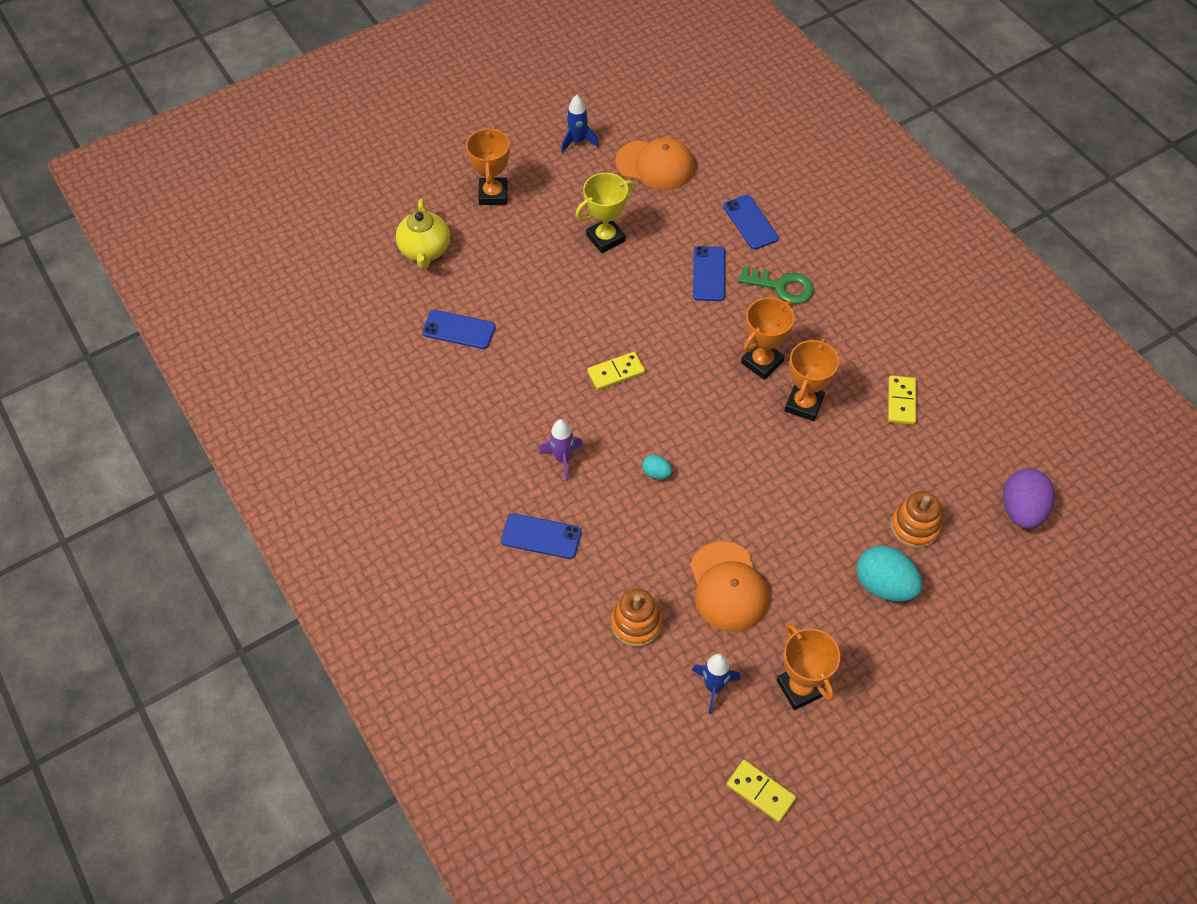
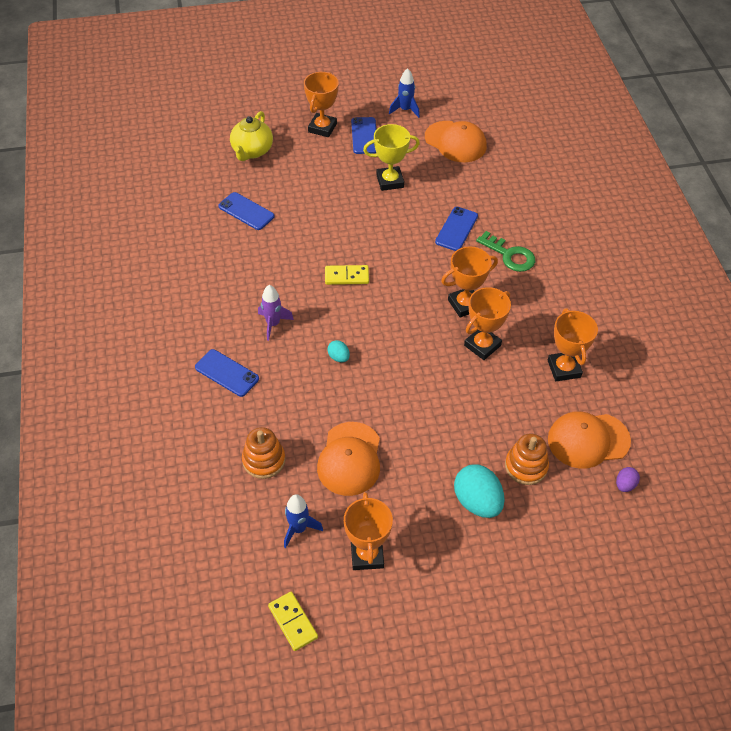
camera: 20 degrees right, 5 degrees down
(750, 222) = (509, 202): blue phone -> blue phone (364, 136)
(901, 401) = (564, 369): yellow domino -> orange trophy
(963, 474) = (588, 440): none -> orange cap
(1021, 510) = (625, 485): purple egg -> purple egg, size x0.49

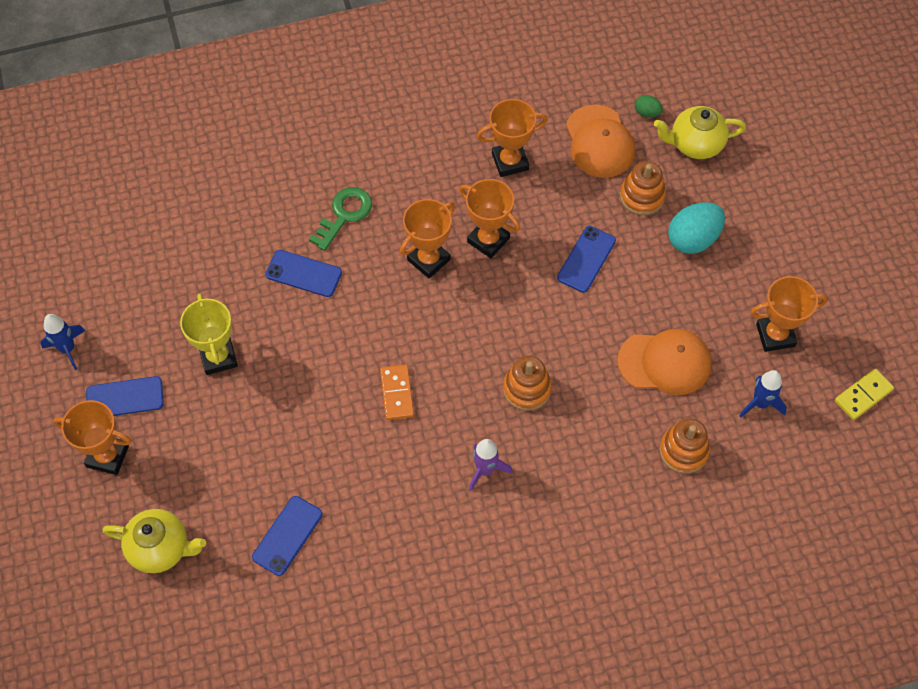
camera: 95 degrees left, 10 degrees up
(227, 373) = (569, 512): blue phone -> blue phone (586, 259)
(338, 357) = (527, 389): turquoise egg -> orange stacking toy
(346, 276) = (396, 393): yellow domino -> orange domino
(455, 142) = (137, 281): orange cap -> none
(465, 304) = (428, 260): orange trophy -> orange trophy turned 75 degrees clockwise
(588, 522) = (695, 144): none -> yellow teapot
(625, 485) = (647, 113): purple egg -> green egg

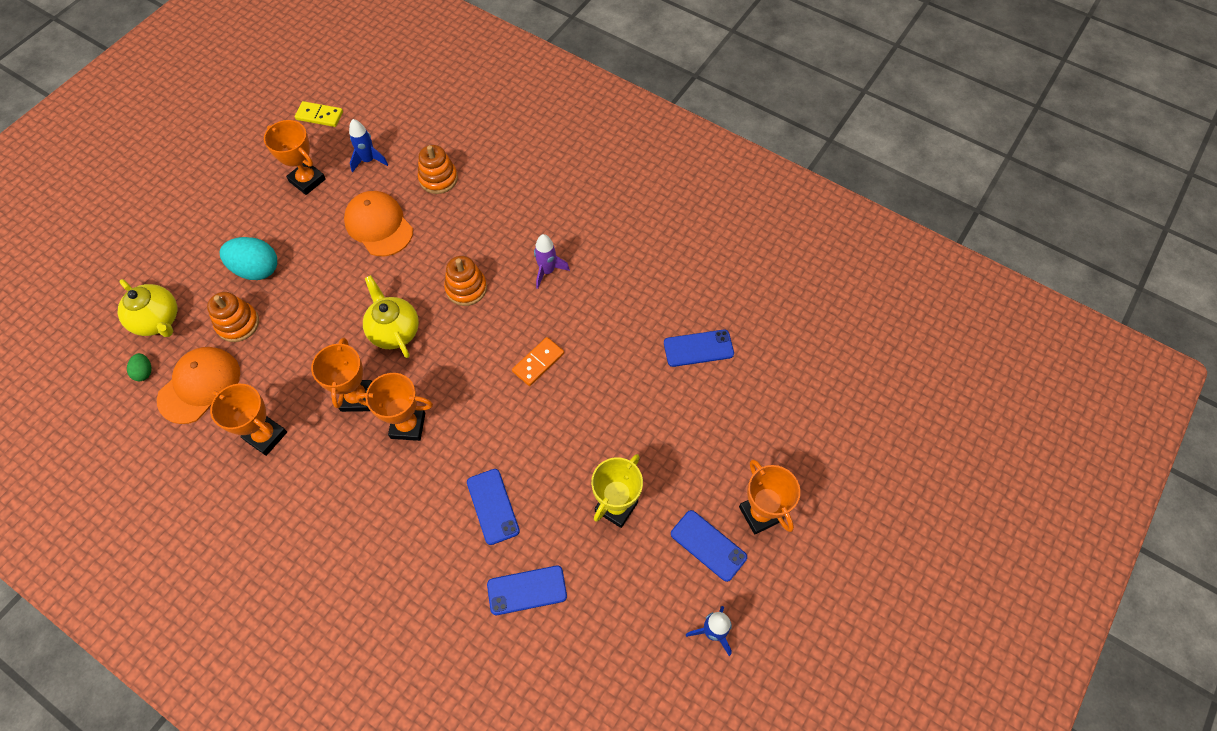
camera: 130 degrees left, 0 degrees up
(160, 548) = (782, 417): yellow teapot -> yellow teapot (394, 331)
(344, 214) = (412, 521): green key -> none
(586, 259) = (326, 322): blue phone -> blue phone (527, 590)

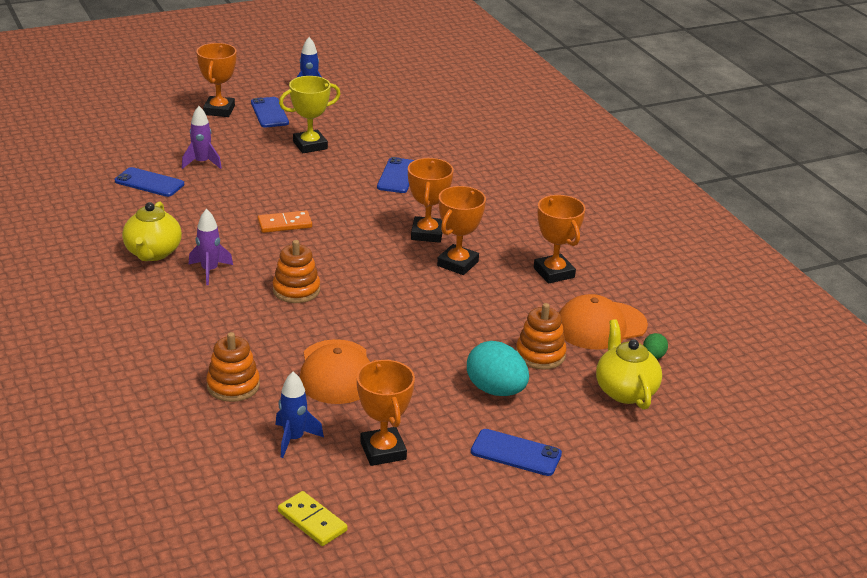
camera: 150 degrees left, 30 degrees down
(394, 331) = (390, 289): yellow teapot -> yellow teapot (153, 253)
(408, 425) = (427, 233): orange trophy -> orange trophy turned 60 degrees clockwise
(527, 590) = (408, 140): blue phone -> blue phone (516, 453)
(685, 407) = (202, 163): none -> purple rocket

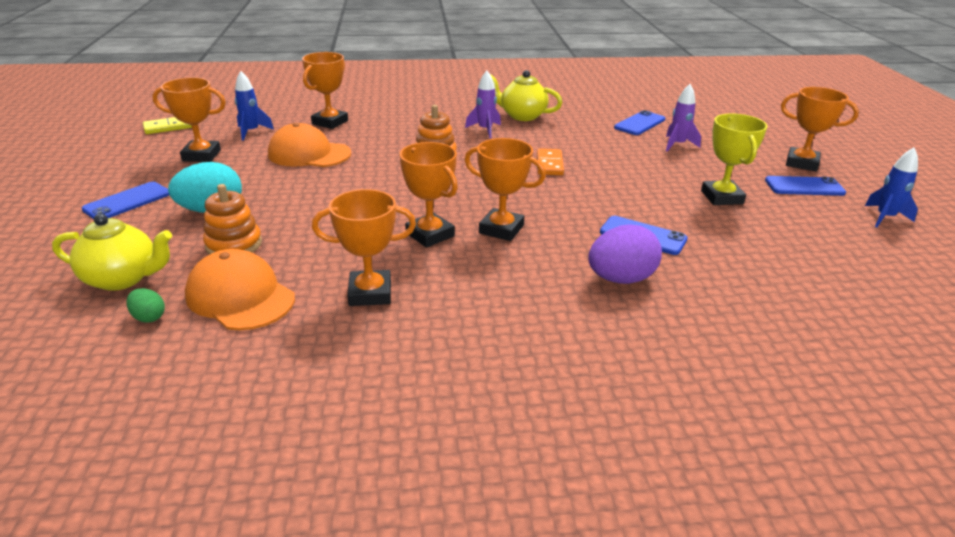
camera: 110 degrees right, 0 degrees up
(233, 386) = (330, 122): orange stacking toy -> orange trophy
(464, 182) = (620, 279): none -> purple egg
(600, 326) = (240, 296): orange cap -> orange cap turned 45 degrees counterclockwise

